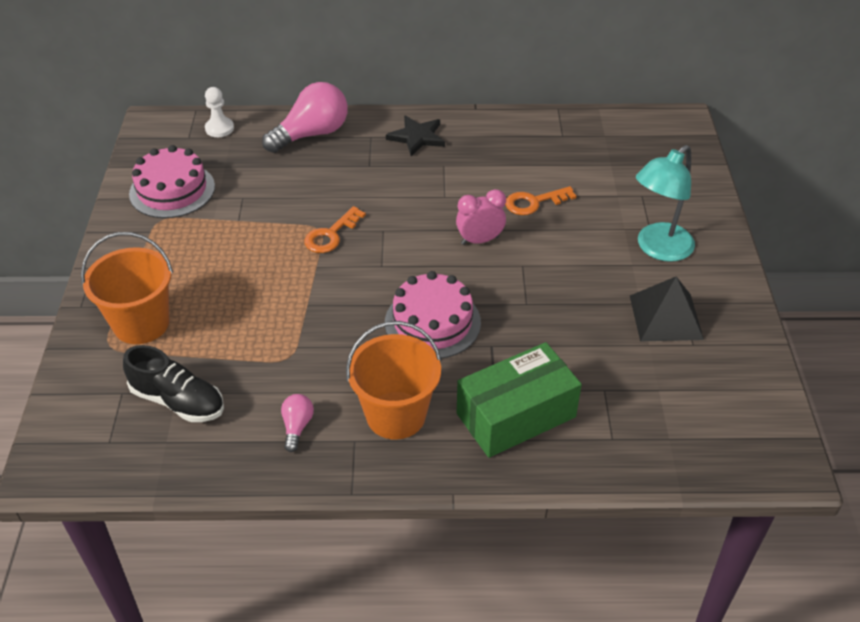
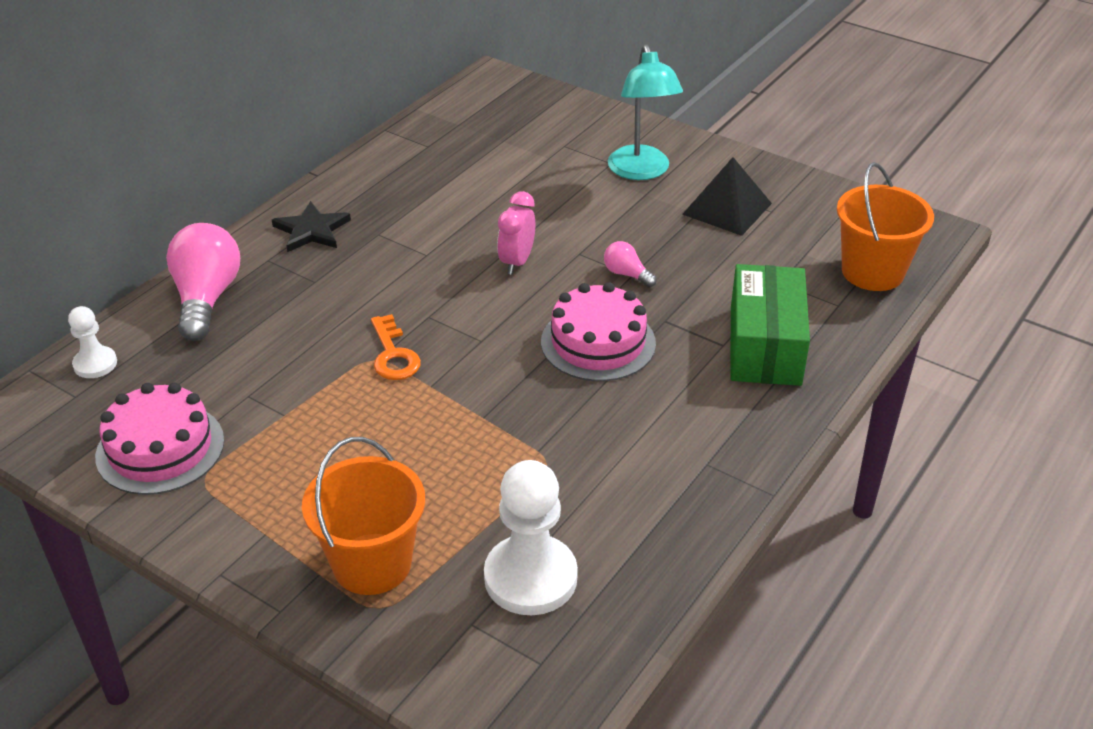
camera: 55 degrees left, 5 degrees down
(178, 401) = (530, 577): black shoe -> white pawn
(297, 427) = (653, 497): pink light bulb -> pink light bulb (626, 274)
(396, 415) = (698, 421): orange bucket -> orange bucket (872, 272)
(534, 202) = (502, 206): orange key -> none

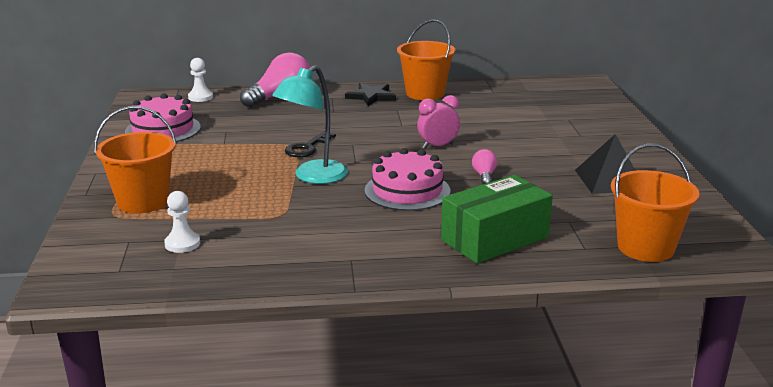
camera: 50 degrees right, 15 degrees down
(362, 190) = (425, 93): none -> orange bucket
(393, 354) = (307, 148): orange key -> black key
(530, 577) = (182, 244): white pawn -> white pawn, size x0.54
(641, 171) = (591, 145): turquoise lamp -> turquoise lamp (313, 177)

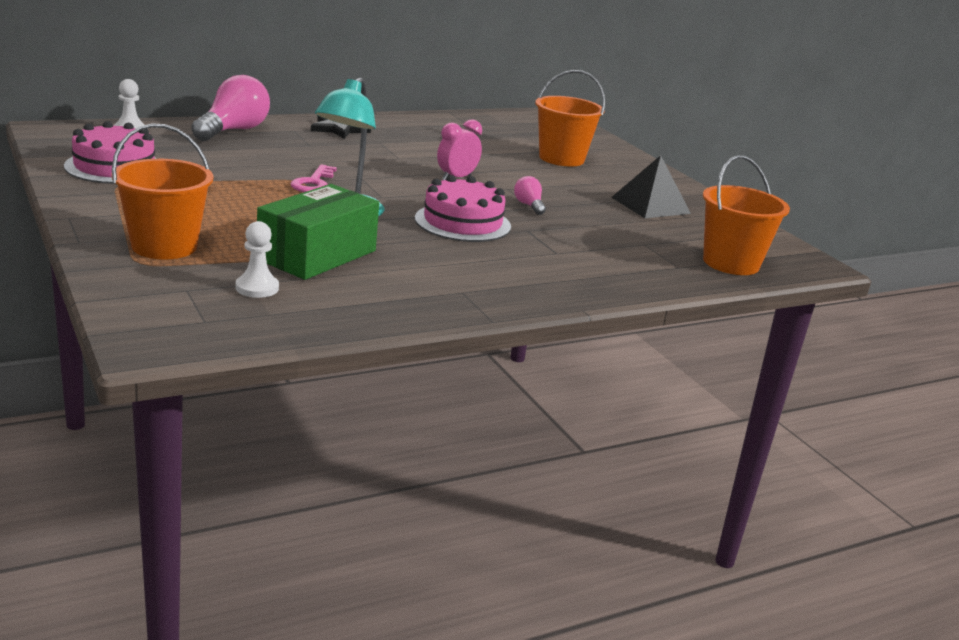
camera: 25 degrees left, 0 degrees up
(307, 148) = (313, 183): black key -> pink key
(425, 93) = (396, 126): orange bucket -> orange bucket (561, 158)
(495, 238) = (589, 263): green box -> green box (317, 255)

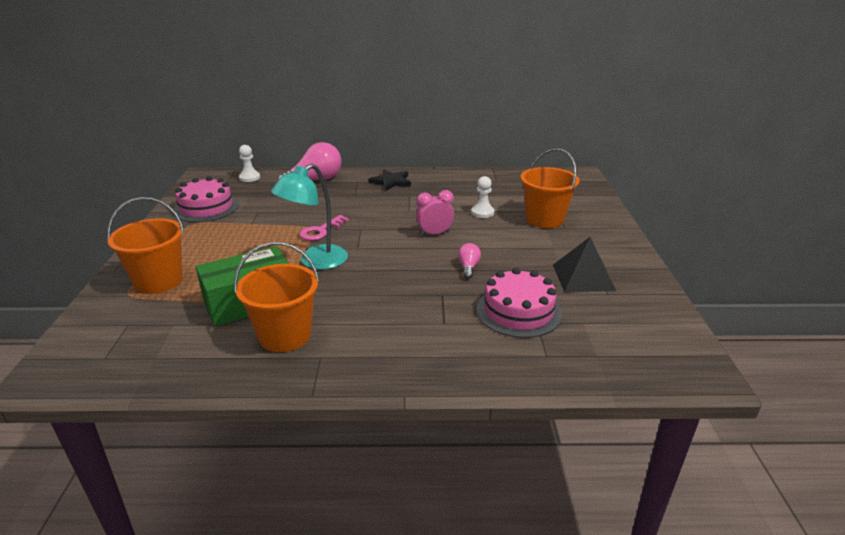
camera: 30 degrees right, 5 degrees up
(257, 288) = (173, 330): white pawn -> white pawn (482, 212)
(462, 222) = (394, 280): pink cake -> pink cake (518, 311)
(731, 263) = (606, 358): orange bucket -> orange bucket (285, 335)

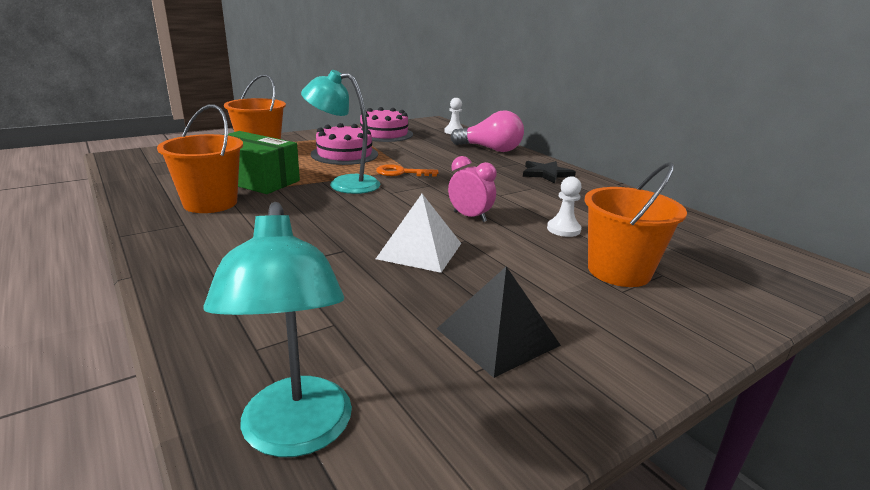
camera: 55 degrees right, 5 degrees down
(321, 231) = (402, 173): pink key -> orange key
(468, 267) = (420, 250): pink light bulb -> white pyramid
(518, 311) = (349, 304): pink cake -> pink cake (344, 154)
(630, 357) = (296, 434): none -> turquoise lamp

